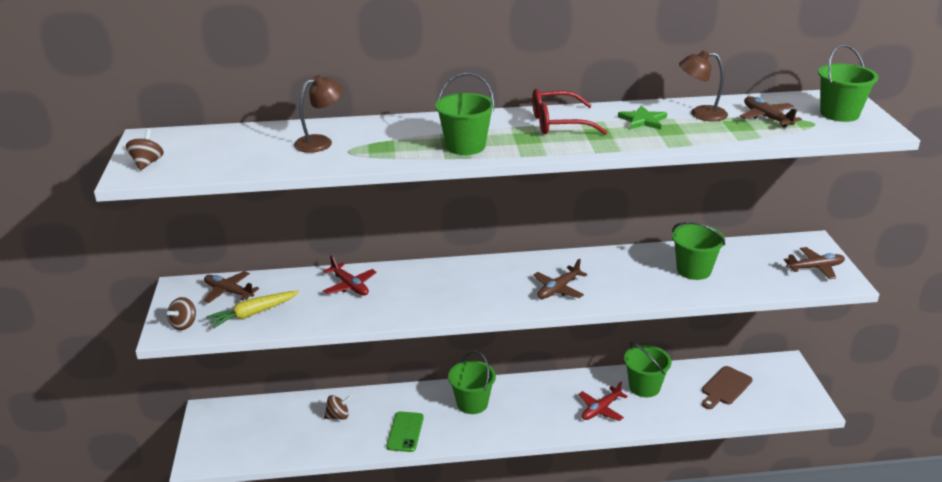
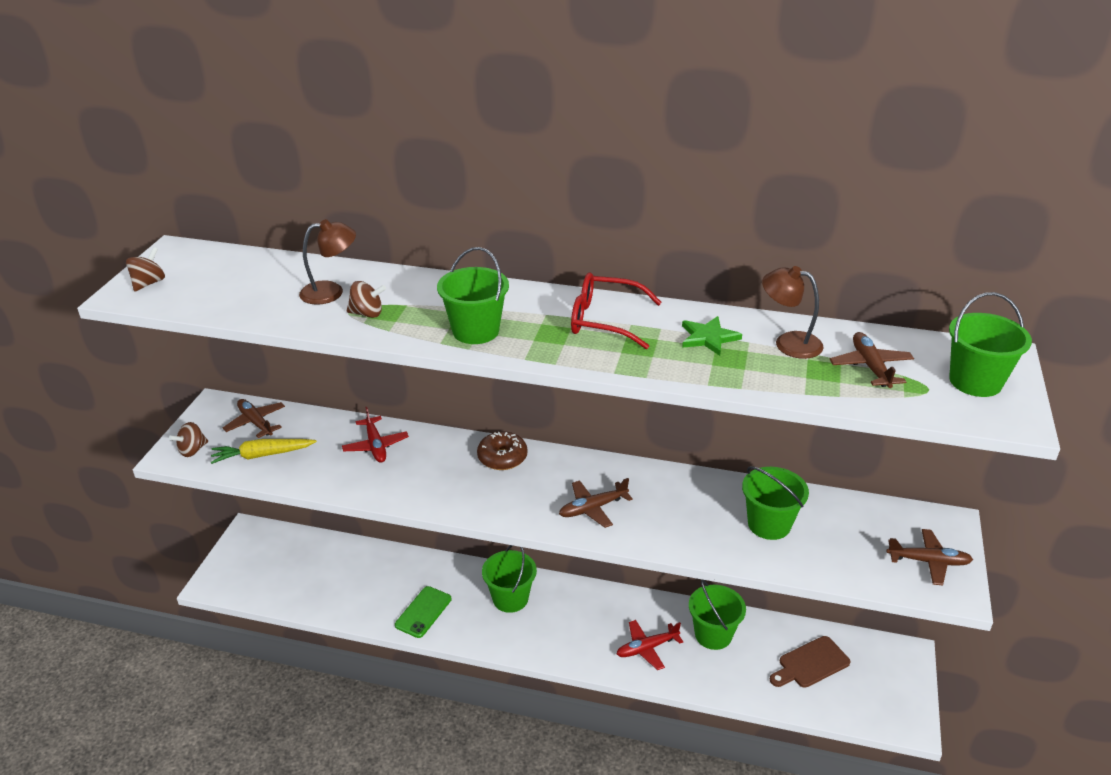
camera: 20 degrees right, 5 degrees up
(338, 416) = (367, 573): brown spinning top -> brown spinning top (367, 314)
(462, 271) = (502, 457): none -> brown donut

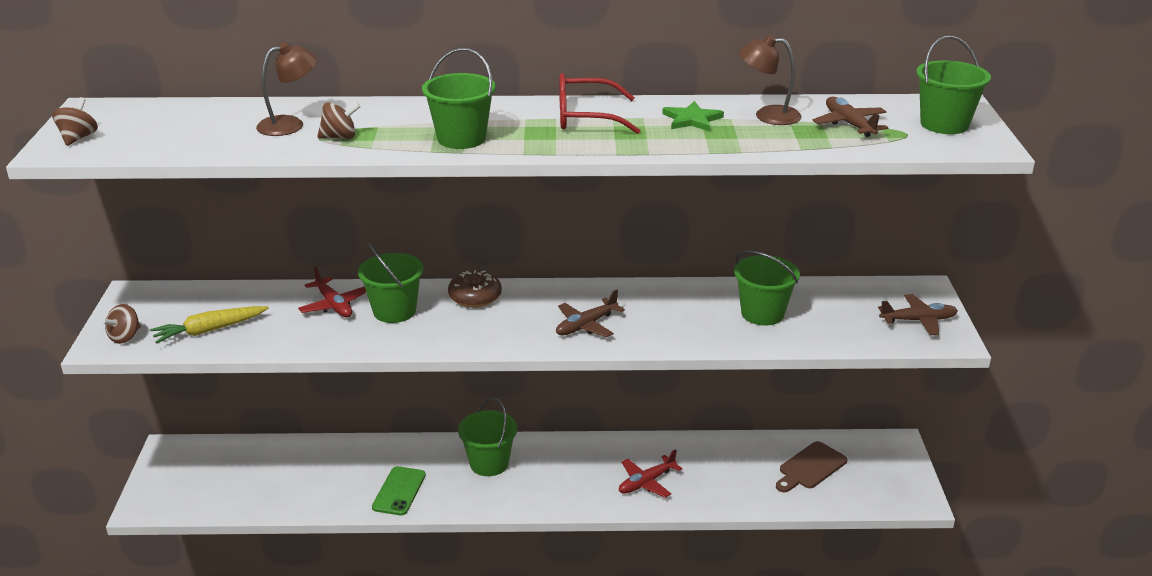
camera: 15 degrees left, 5 degrees down
(256, 422) = (188, 303): brown plane -> none
(713, 634) = (708, 459): green bucket -> green bucket (394, 311)

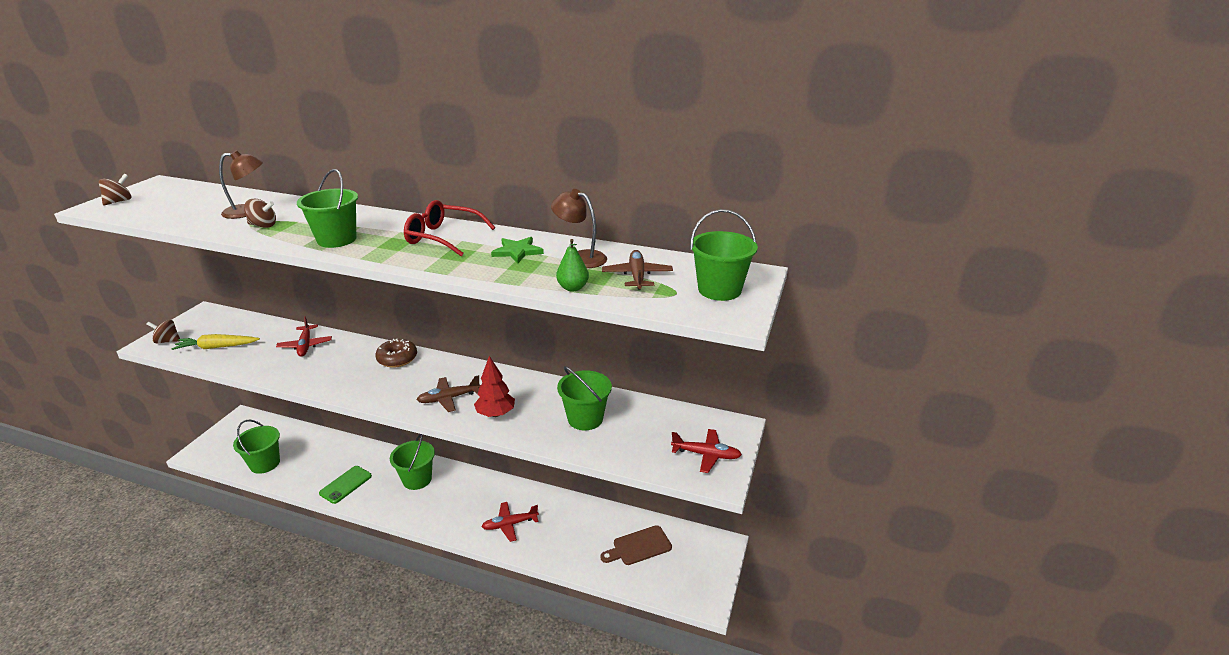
camera: 20 degrees right, 0 degrees up
(125, 337) = (167, 341): brown spinning top -> brown spinning top turned 45 degrees clockwise
(394, 311) = (337, 358): green bucket -> green bucket (265, 463)
(658, 329) = (496, 414): none -> red tree
(800, 146) = (573, 288): none -> green pear
(918, 320) = (706, 455): brown plane -> red plane

